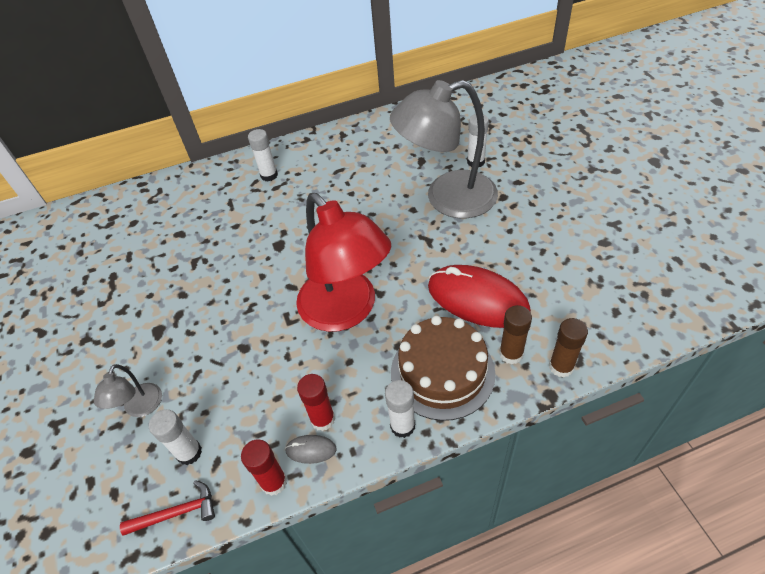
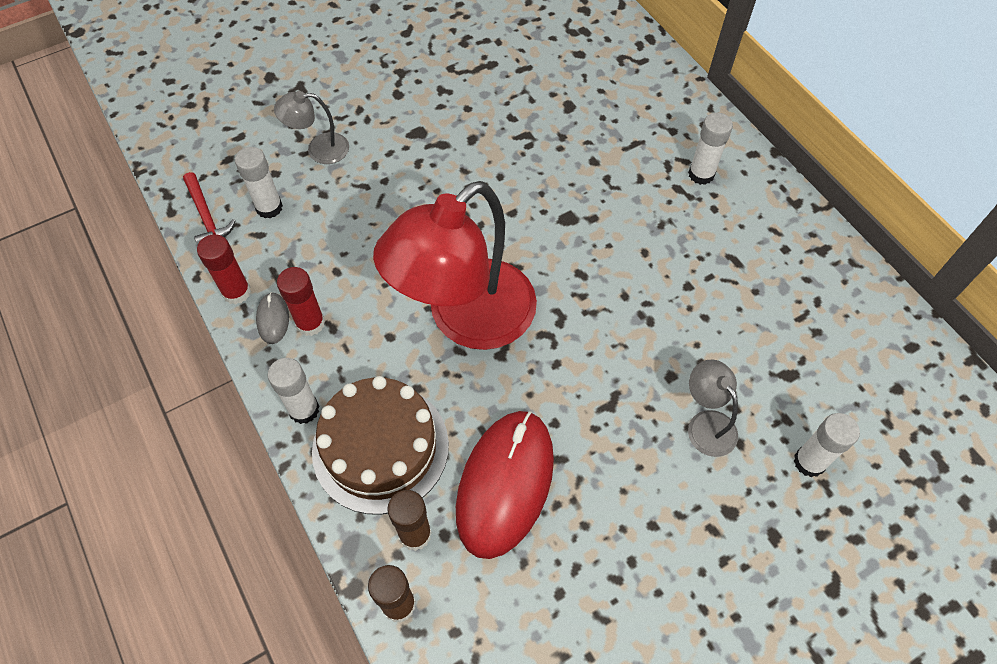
camera: 75 degrees right, 10 degrees up
(447, 198) = (706, 424): grey lamp -> grey lamp, size x0.43

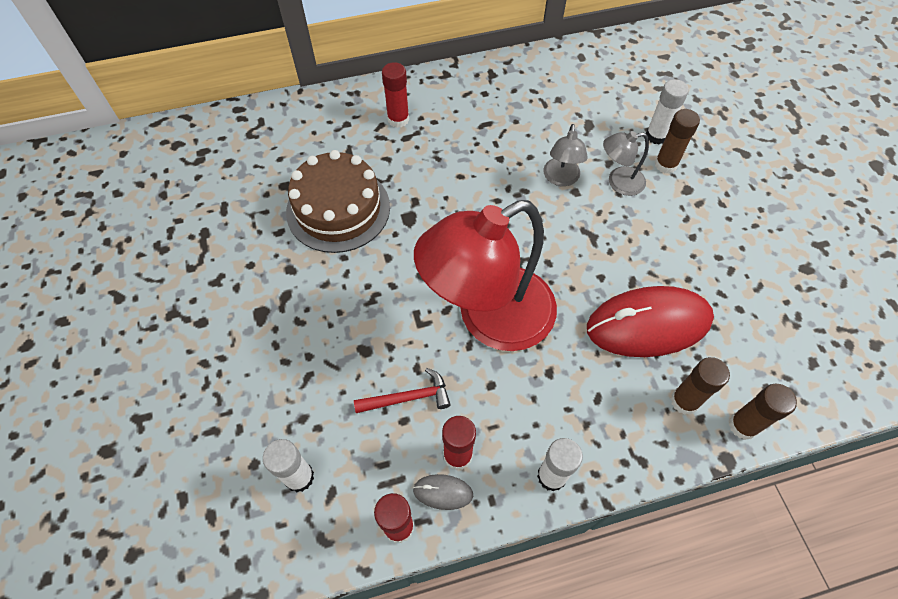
camera: 75 degrees left, 0 degrees up
(206, 216) = (285, 550): red hammer -> red hammer (408, 398)
(319, 149) = (241, 412): grey lamp -> grey lamp (561, 178)
(380, 447) = (601, 414): brown cake -> brown cake (338, 209)
(466, 319) = (489, 318): red lamp -> red lamp turned 90 degrees clockwise
(505, 484) = (648, 324): red mouse -> red mouse turned 45 degrees counterclockwise
(701, 174) = (398, 119): white glue stick -> red glue stick
(762, 479) = (665, 164): none -> brown glue stick

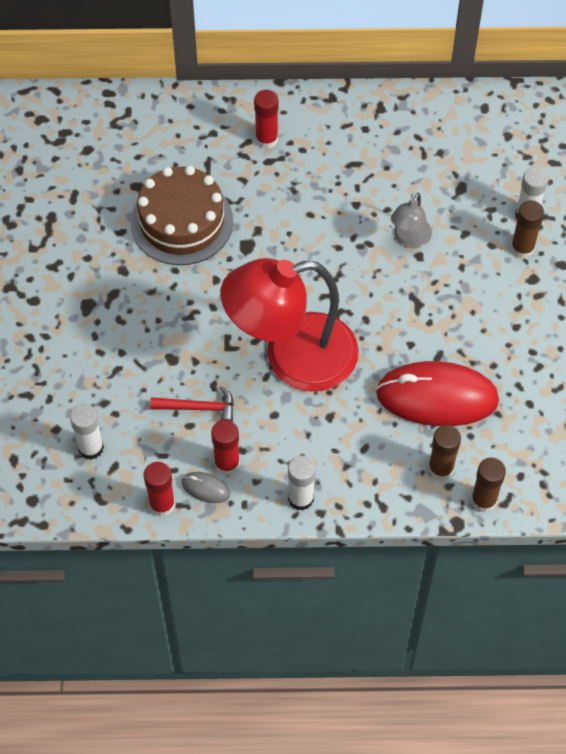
camera: 15 degrees right, 0 degrees up
(618, 182) = (466, 256): grey lamp -> none

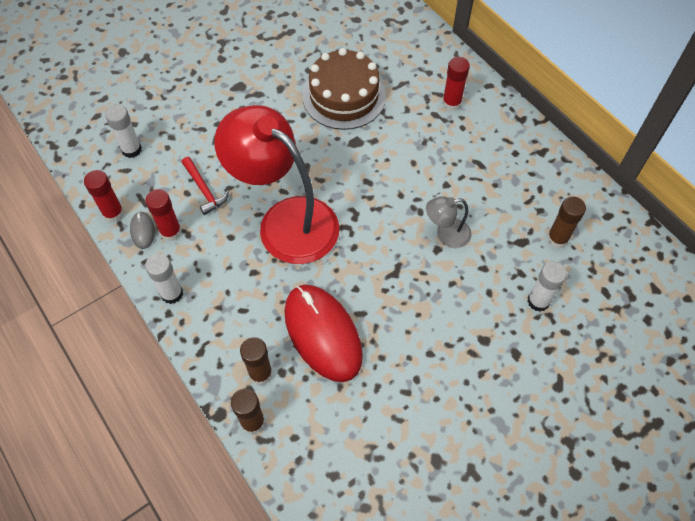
camera: 55 degrees right, 0 degrees up
(522, 248) = (505, 316): brown glue stick -> brown glue stick (557, 239)

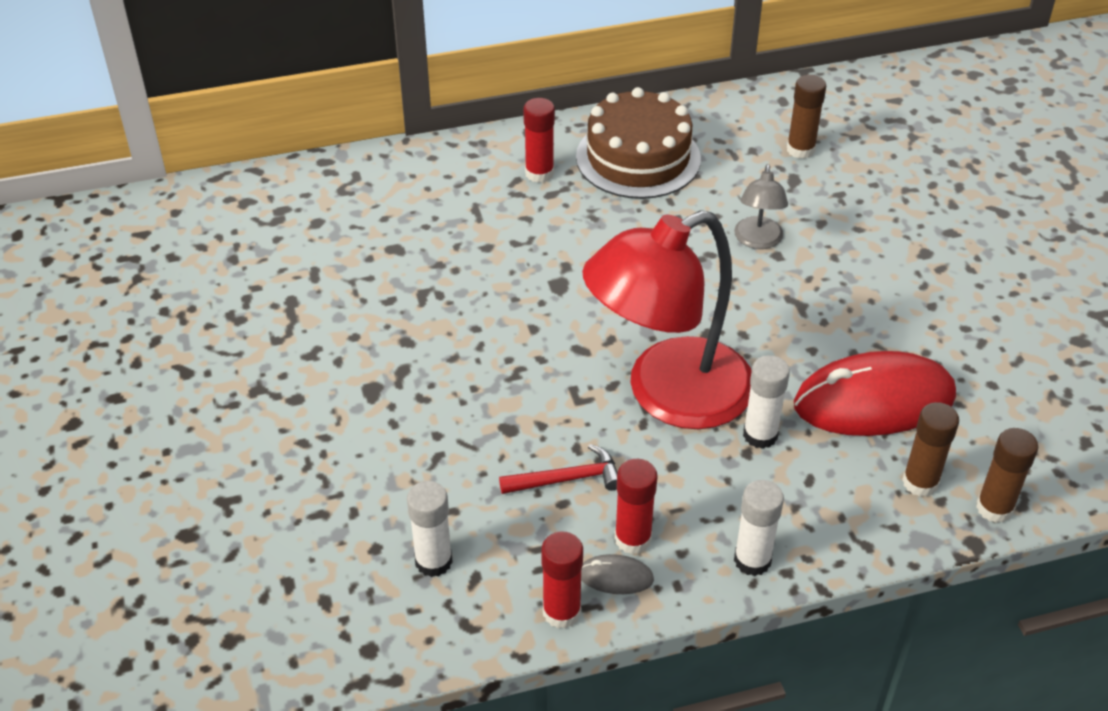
camera: 70 degrees left, 15 degrees down
(344, 96) = (465, 275): brown cake -> brown cake (638, 158)
(538, 301) = (884, 192): white glue stick -> white glue stick (760, 435)

